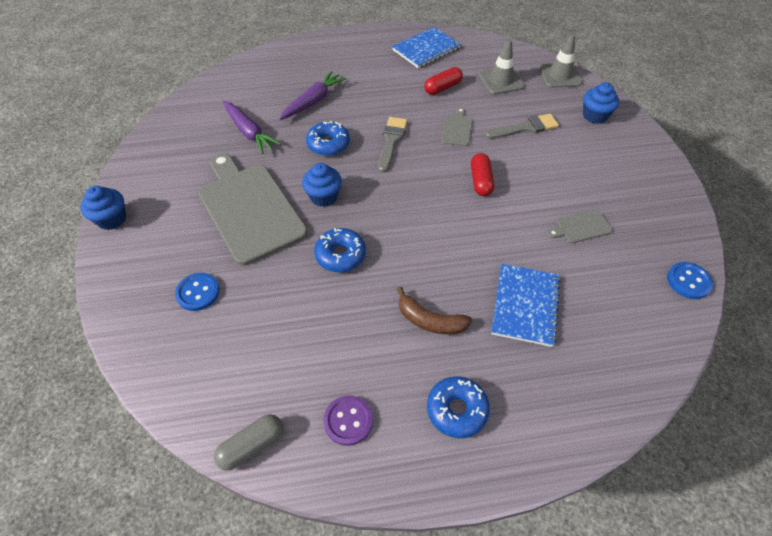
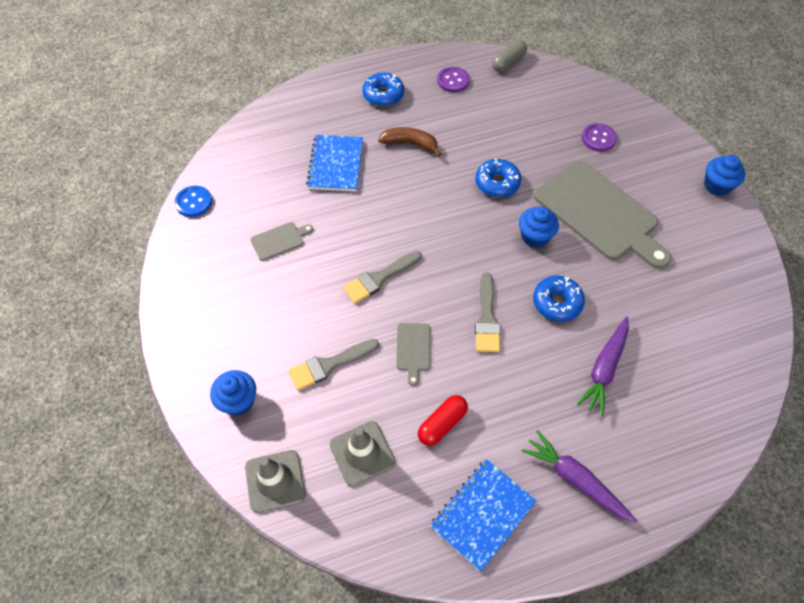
camera: 170 degrees right, 5 degrees up
(198, 292) = (598, 138): blue button -> purple button
(249, 132) = (655, 306): purple carrot -> purple carrot (576, 480)
(480, 181) = (379, 278): red capsule -> grey brush

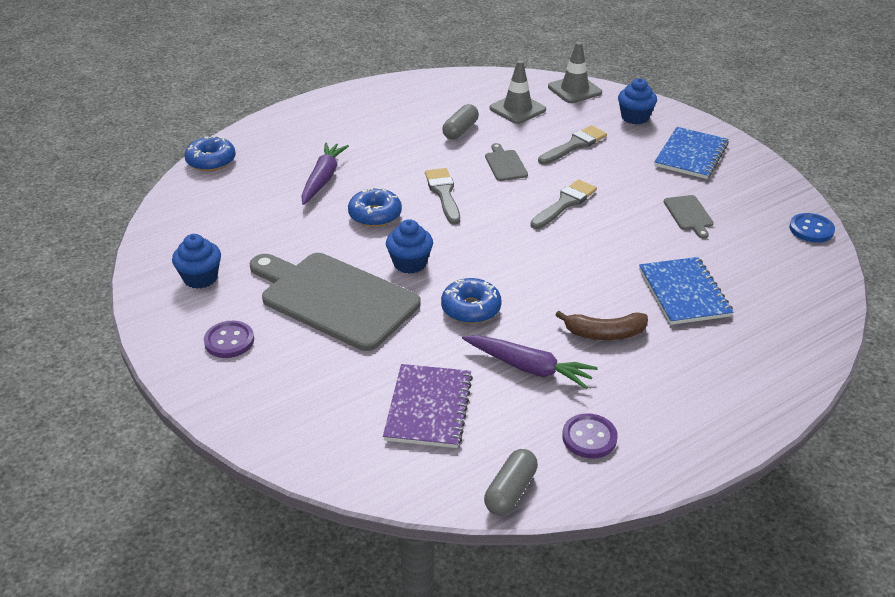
camera: 165 degrees right, 20 degrees down
(279, 240) = (689, 214): grey cutting board -> grey cutting board turned 60 degrees counterclockwise
(383, 95) = (683, 393): blue donut -> blue donut (211, 161)
(442, 424) = (460, 130): red capsule -> grey capsule
(482, 514) = (413, 98): blue notebook -> blue notebook (691, 155)
(544, 116) = (428, 408): none -> purple notebook
(576, 480) = (344, 121): purple carrot -> purple carrot (528, 368)
(598, 138) = (341, 389): purple button -> purple button (229, 341)
(717, 186) = (173, 357): blue cupcake -> blue cupcake (200, 278)

